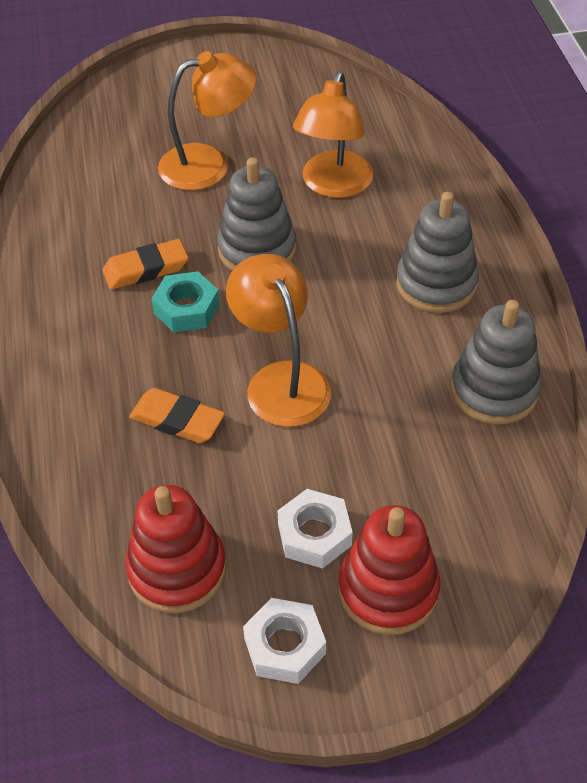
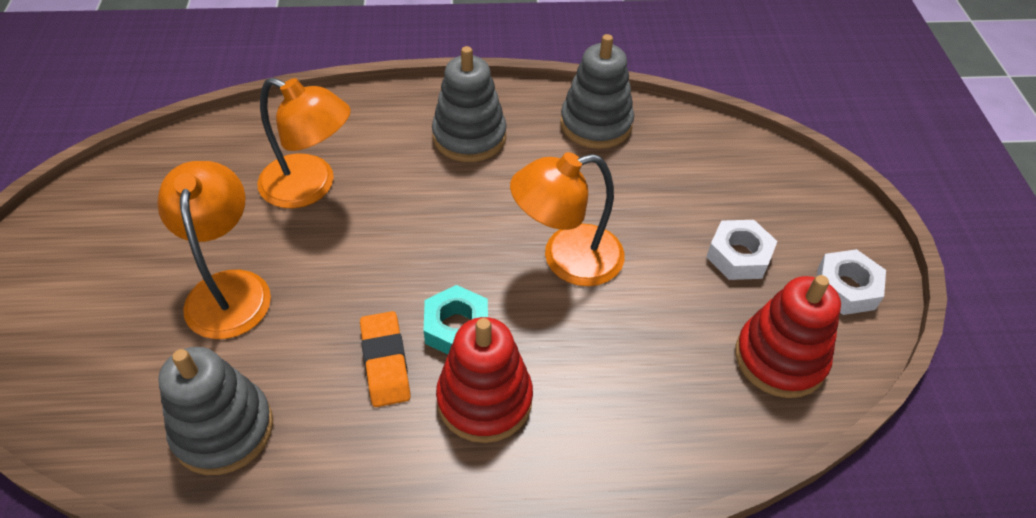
camera: 85 degrees left, 0 degrees up
(177, 420) = (608, 346): orange eraser -> none
(257, 249) = (385, 259): grey stacking toy -> grey stacking toy (223, 429)
(388, 590) = (788, 217): red stacking toy -> red stacking toy (484, 400)

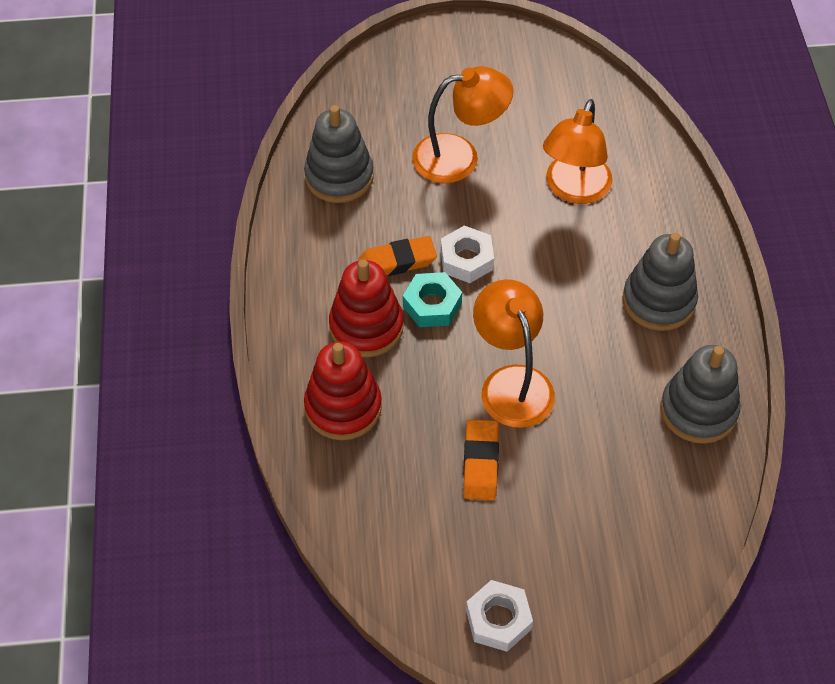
camera: 90 degrees right, 5 degrees up
(669, 292) = (481, 463): none -> orange eraser
(739, 256) = (530, 527): white nut -> white nut (466, 260)
(780, 358) = (413, 546): red stacking toy -> red stacking toy (343, 407)

